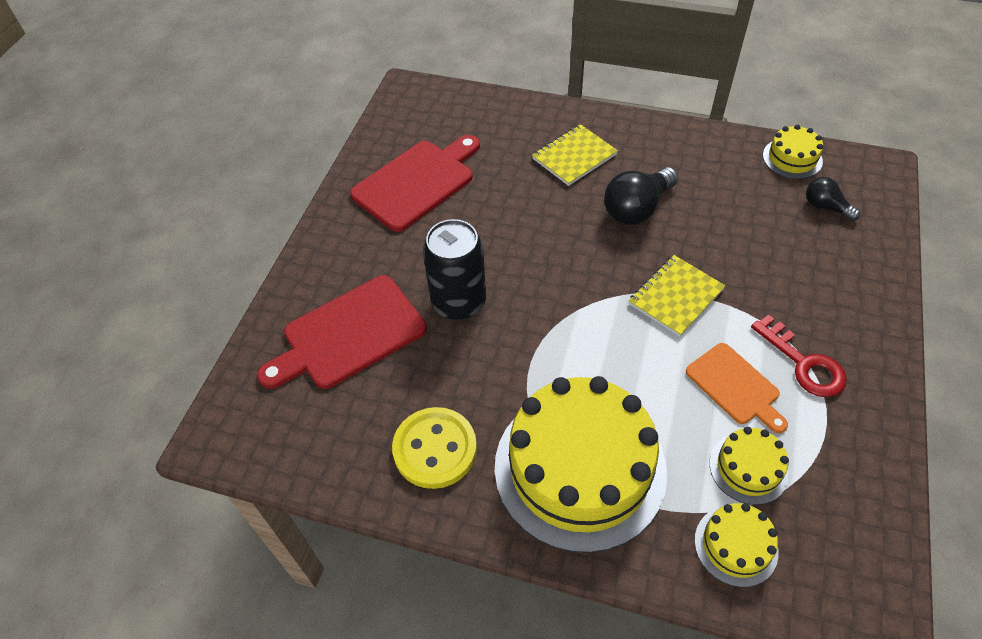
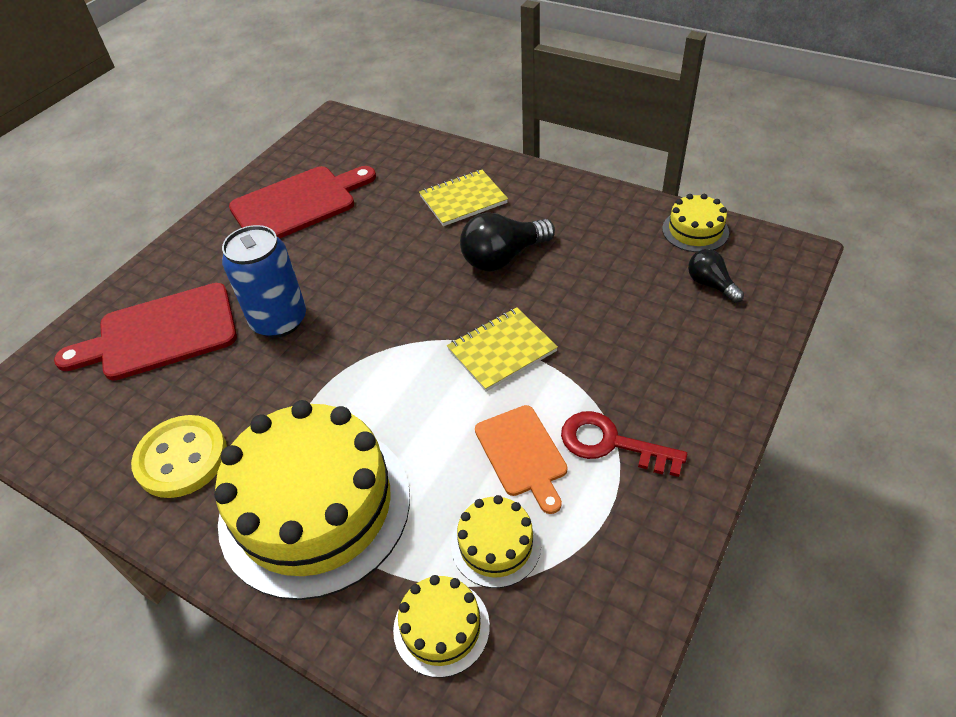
camera: 15 degrees right, 5 degrees down
(459, 302) = (279, 320): black can -> blue can
(803, 363) = (611, 444): red key -> red key turned 135 degrees clockwise

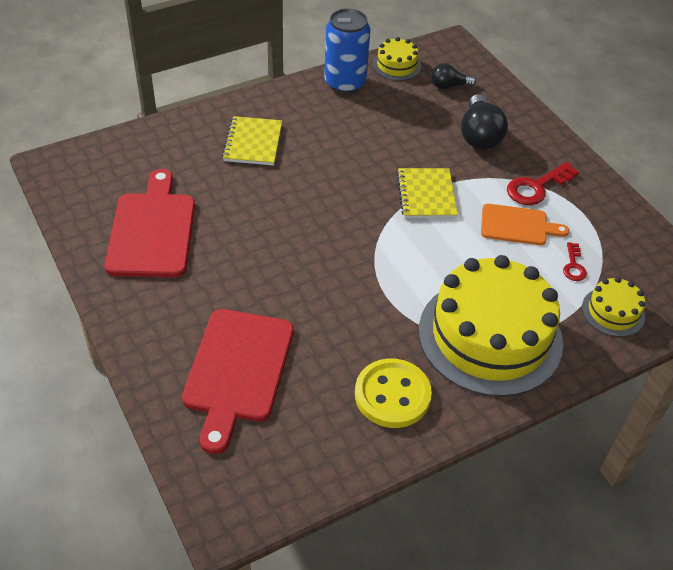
camera: 65 degrees left, 0 degrees up
(279, 320) = (292, 293): blue can -> blue can (345, 83)
(496, 544) = (573, 266): yellow cake -> red key
(503, 257) = (338, 153): black light bulb -> black light bulb (479, 135)

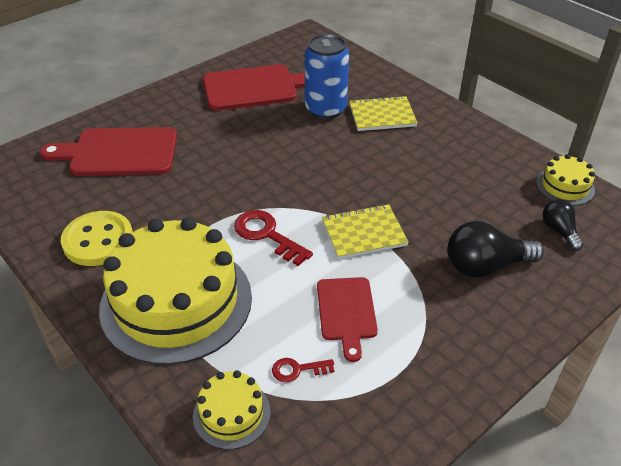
camera: 80 degrees right, 5 degrees down
(345, 83) = (506, 155): blue can -> blue can (325, 109)
(517, 225) = (346, 312): orange cutting board -> red cutting board
(537, 187) = (420, 326): red key -> red key (267, 235)

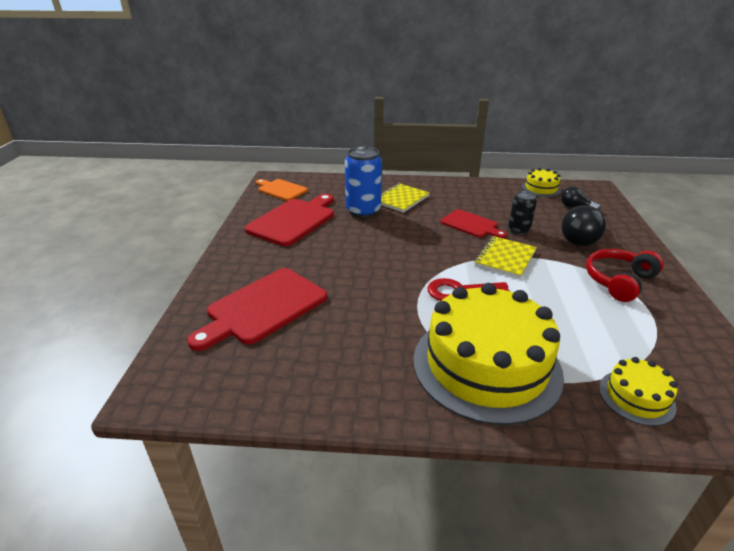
camera: 45 degrees left, 10 degrees down
(98, 240) = (360, 371): yellow button -> none
(294, 49) = (281, 190): none -> orange cutting board
(297, 370) = (614, 346): red key -> none
(346, 312) = (574, 300): red cutting board -> red cutting board (471, 225)
(429, 330) = (619, 281): none -> red headphones
(436, 215) = (519, 230): none -> black can

